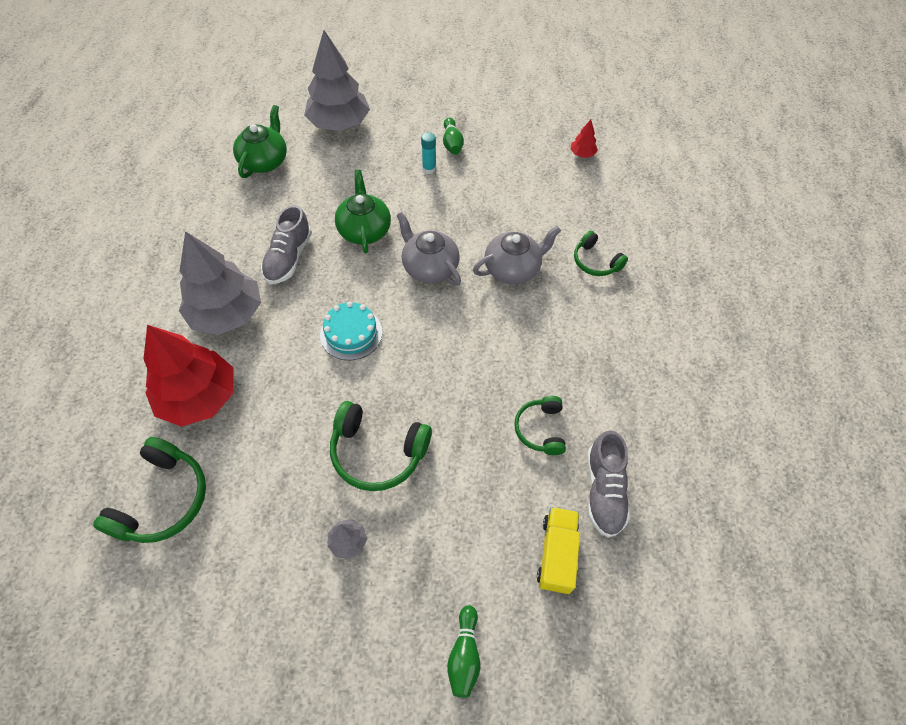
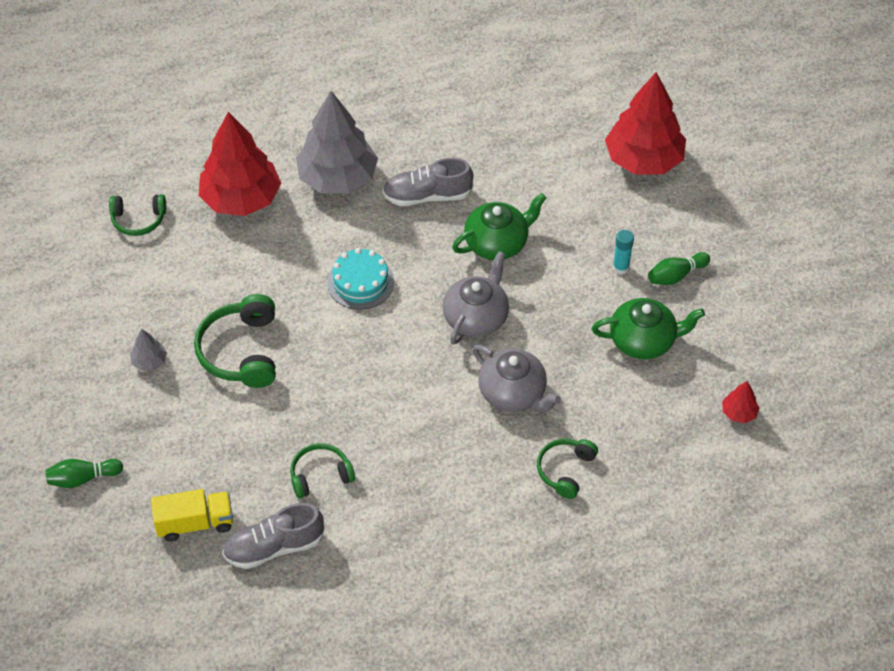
camera: 70 degrees right, 5 degrees down
(163, 500) = (138, 220): green headphones -> green headphones, size x0.62
(264, 161) = (547, 120): green teapot -> green teapot (643, 340)
(339, 123) = (643, 160): grey tree -> red tree

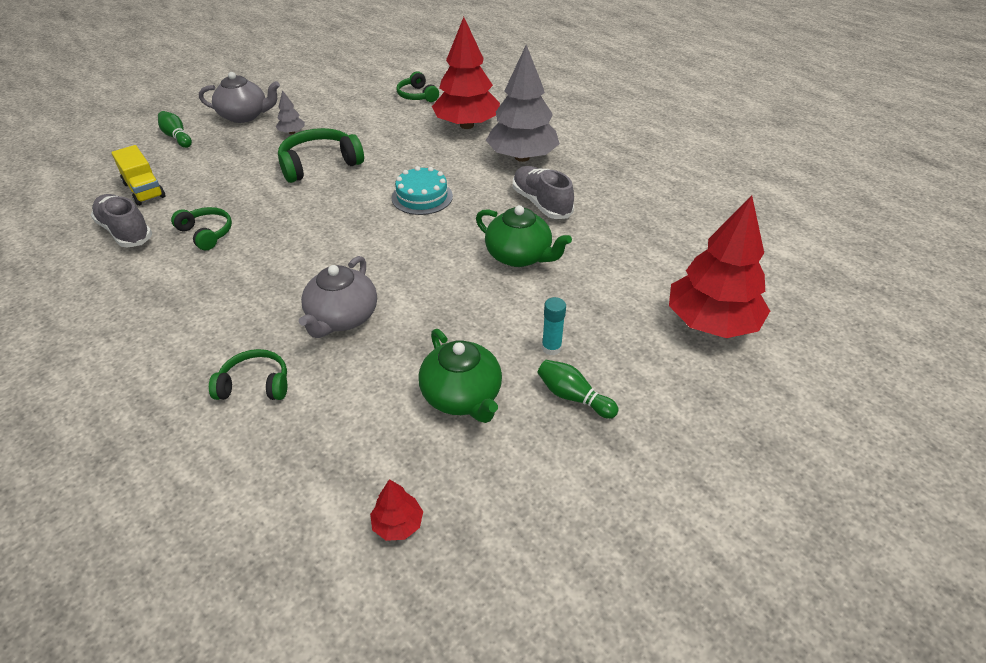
camera: 65 degrees right, 10 degrees down
(476, 317) = (422, 268): grey teapot -> grey teapot (245, 116)

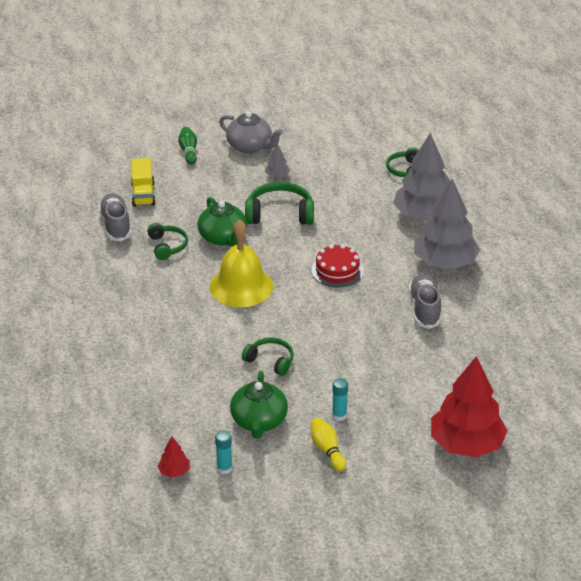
camera: 30 degrees right, 5 degrees down
(255, 384) = (142, 364): green headphones -> green headphones (270, 361)
(326, 246) = (241, 286): none -> yellow bell
(342, 318) = (219, 342): grey teapot -> none
(422, 197) = (337, 270): turquoise cake -> red cake
(465, 484) = (224, 468): none -> turquoise glue stick
(467, 125) = (424, 215): red tree -> grey tree
(519, 256) = (372, 344): green teapot -> green teapot (223, 238)
(573, 397) = (327, 450): green bowling pin -> yellow bowling pin

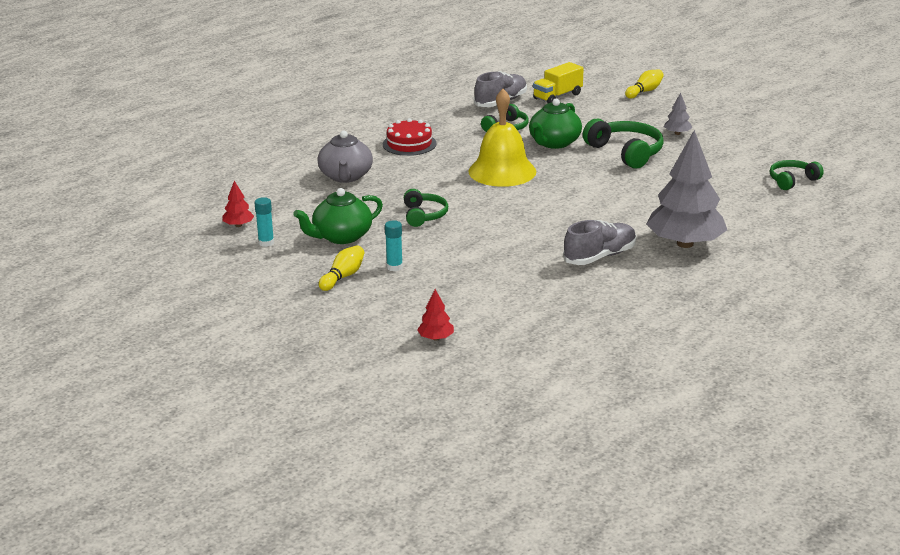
camera: 55 degrees right, 10 degrees down
(188, 151) = (644, 91): green bowling pin -> yellow bowling pin
(250, 146) = (697, 110): grey teapot -> grey teapot (346, 176)
(337, 270) = (589, 201): red cake -> red cake (409, 144)
(424, 215) = (739, 211): grey tree -> none
(466, 444) = (436, 338): red tree -> red tree, size x0.42

